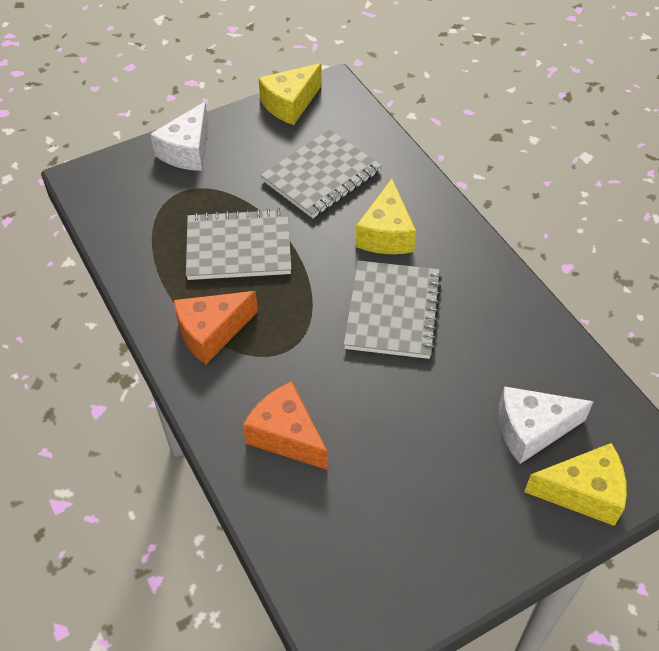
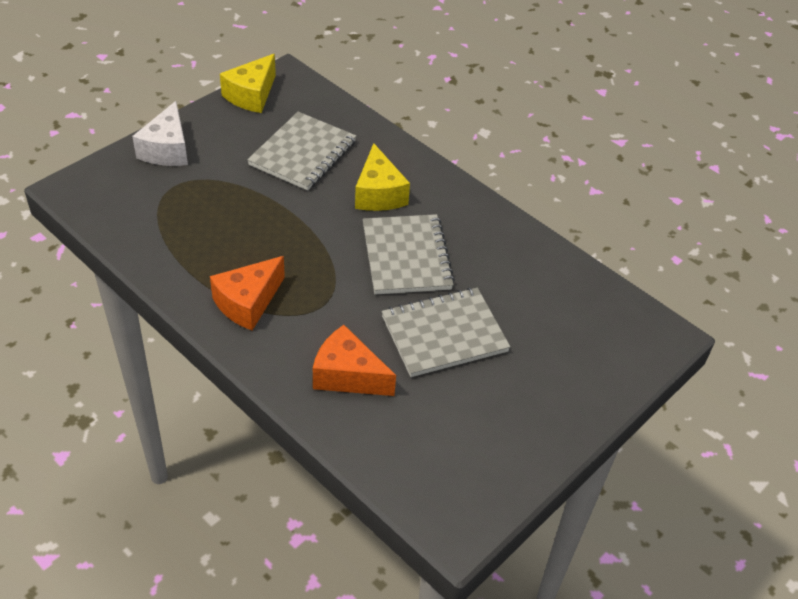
camera: 20 degrees left, 5 degrees down
(238, 247) = (247, 226): grey notebook -> grey notebook (444, 334)
(531, 430) = (555, 330): white cheese -> none
(583, 492) = (612, 370): yellow cheese -> none

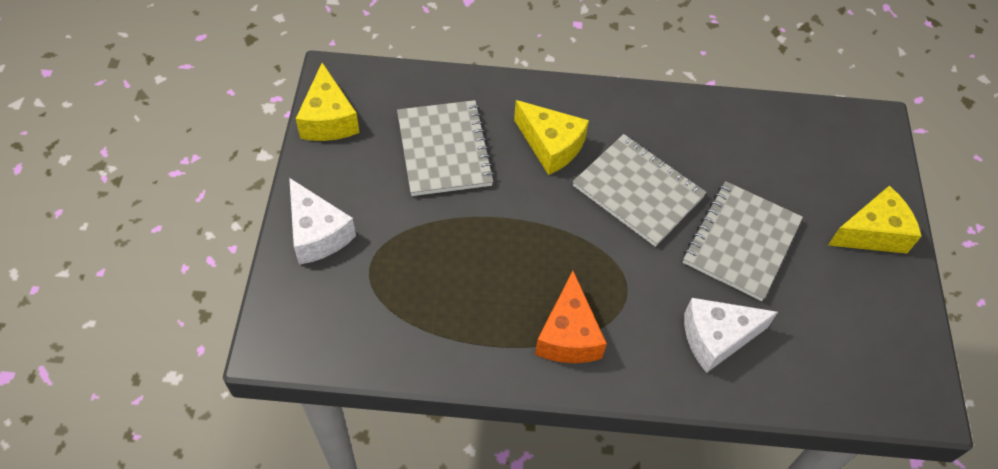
camera: 40 degrees left, 10 degrees up
(347, 375) = (716, 338): orange cheese -> white cheese
(562, 399) = (872, 233): none -> yellow cheese

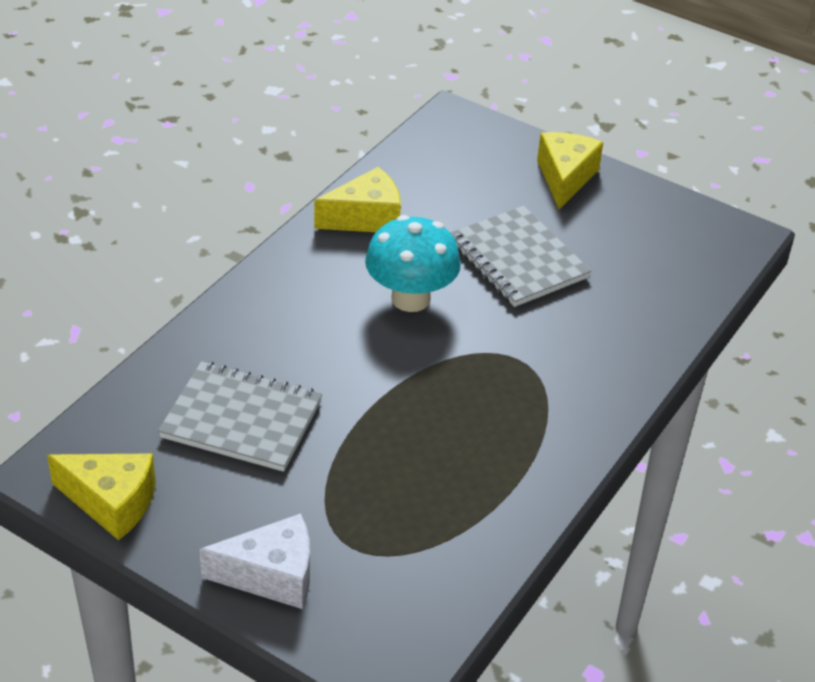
camera: 60 degrees left, 15 degrees down
(551, 146) = (305, 335): yellow cheese -> yellow cheese (366, 218)
(568, 335) = (540, 423): orange cheese -> none
(638, 191) = (410, 299): grey notebook -> turquoise mushroom
(716, 338) = (607, 324): white cheese -> none

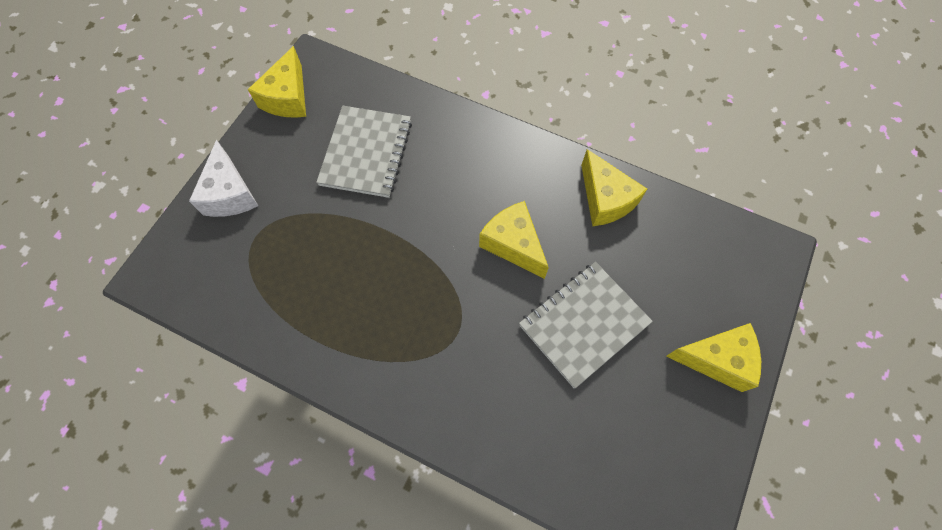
camera: 85 degrees right, 25 degrees up
(410, 299) = (513, 244): turquoise mushroom -> yellow cheese

